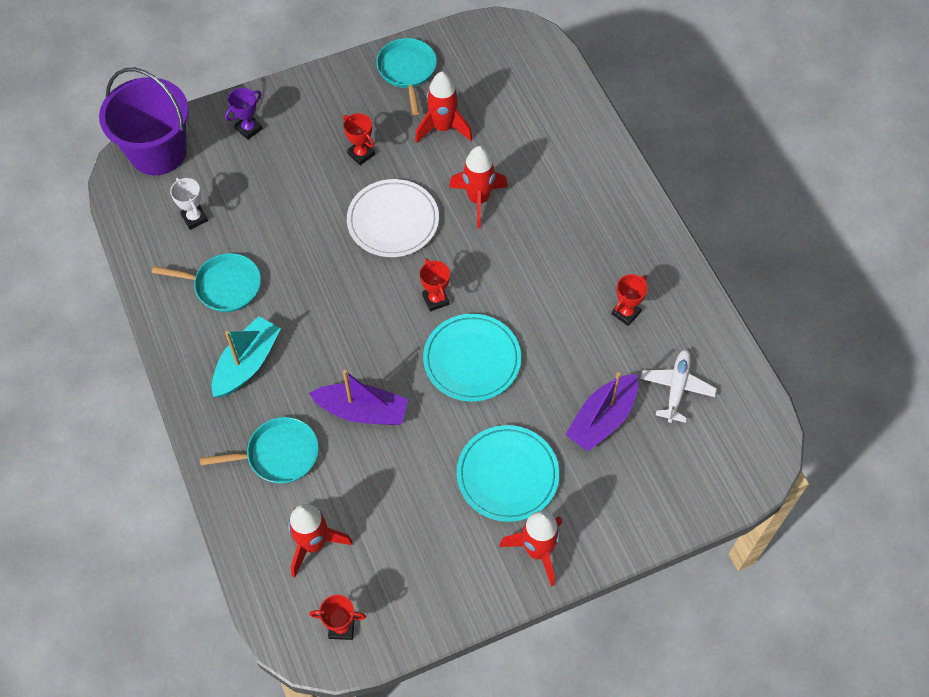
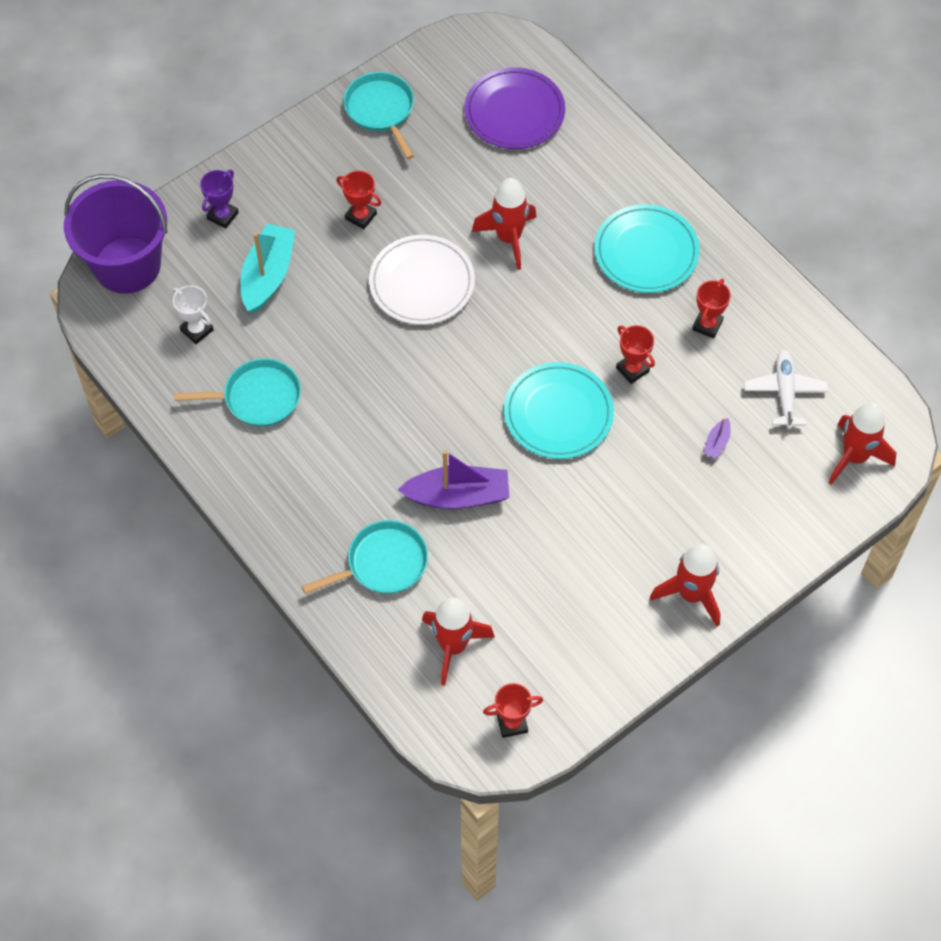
camera: 15 degrees left, 0 degrees up
(247, 364) = (314, 476): turquoise boat -> turquoise boat (268, 275)
(435, 299) = (497, 358): red trophy -> red trophy (632, 369)
(443, 128) = (443, 166): red rocket -> red rocket (854, 457)
(507, 475) = (635, 525): turquoise plate -> turquoise plate (646, 252)
(517, 95) = (514, 112): none -> purple plate
(602, 419) = (716, 443): purple boat -> purple boat, size x0.45

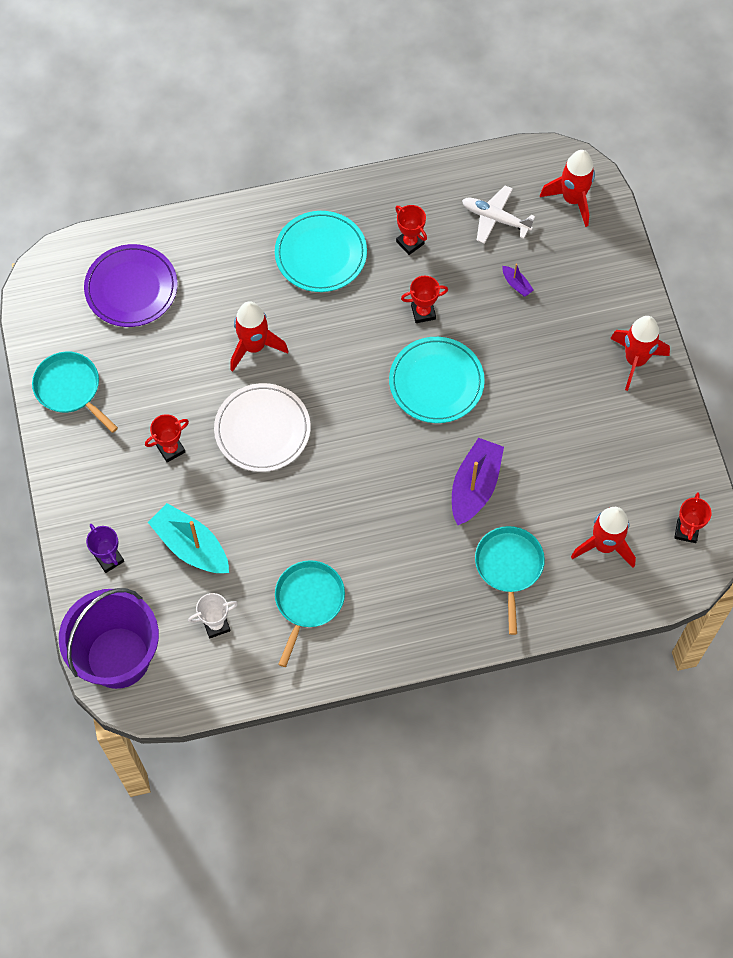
camera: 65 degrees left, 5 degrees up
(381, 110) = (70, 389): turquoise pan -> turquoise pan turned 45 degrees clockwise

